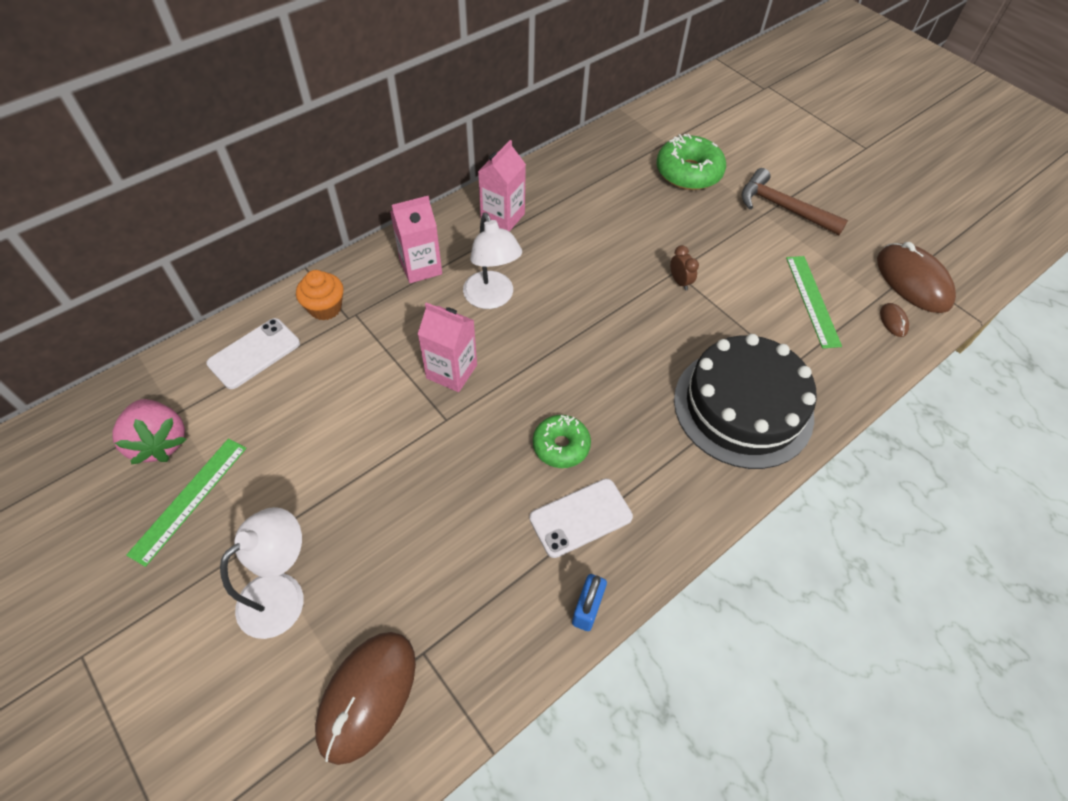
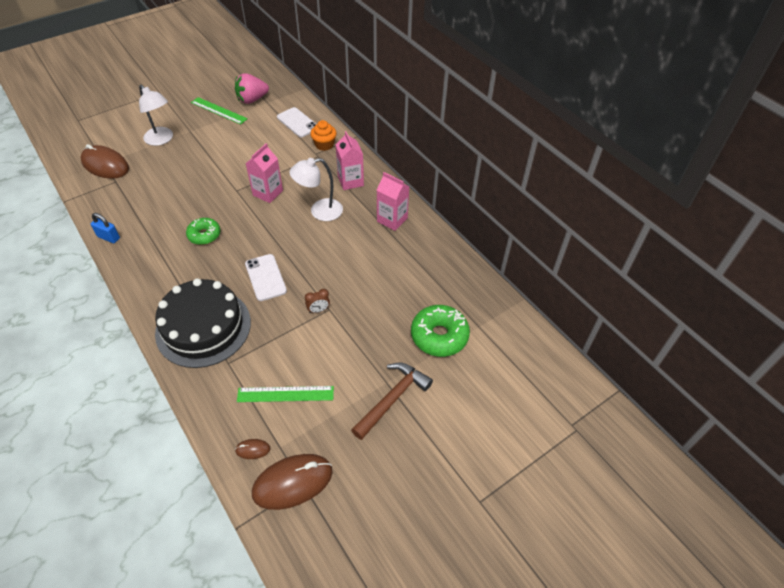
camera: 95 degrees right, 5 degrees down
(580, 517) = (158, 239): white phone -> white phone (265, 277)

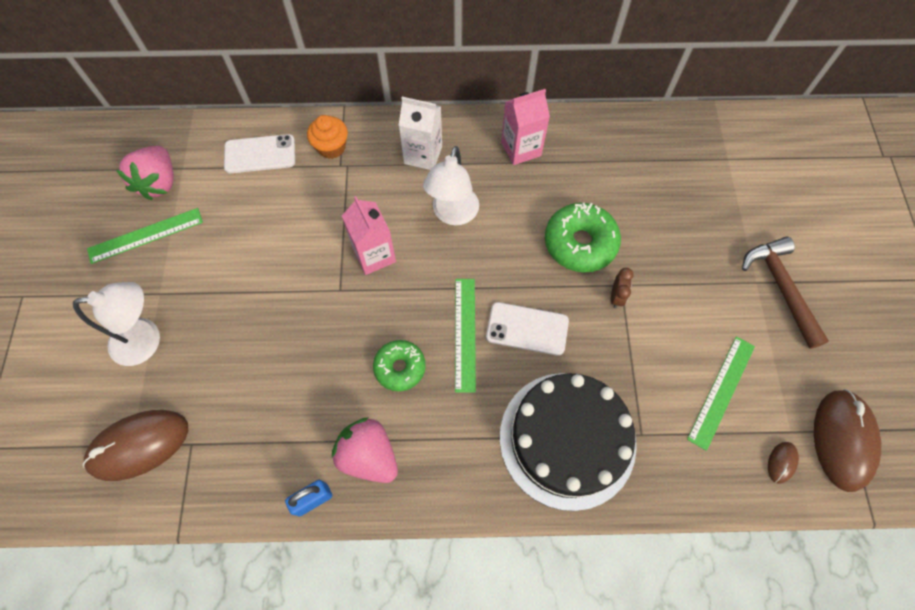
camera: 55 degrees left, 15 degrees up
(145, 247) = (368, 455): none -> pink strawberry
(243, 252) = (465, 333): none -> green ruler
(350, 181) = (423, 155): pink carton -> white carton
(439, 336) = (721, 200): green donut -> green donut (580, 243)

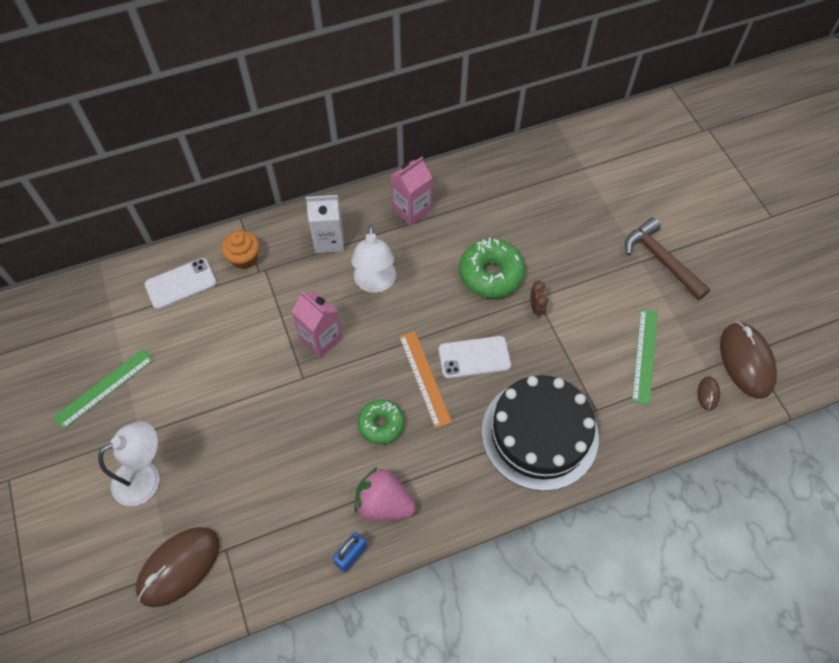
camera: 20 degrees left, 5 degrees down
(159, 183) = (96, 338): pink strawberry -> none
(465, 333) = (424, 378): green ruler -> orange ruler

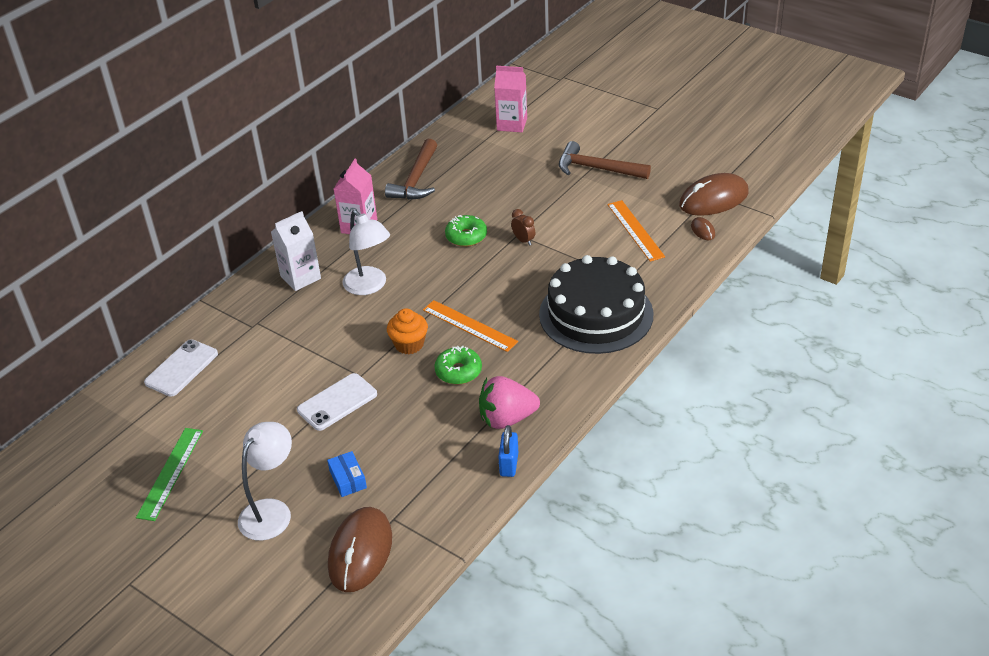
camera: 30 degrees left, 20 degrees down
(220, 483) = (348, 479): none -> blue box
(244, 258) = (229, 324): orange cupcake -> orange cupcake (409, 344)
(321, 339) = (353, 343): pink carton -> pink carton (512, 124)
(474, 357) = (499, 293): white phone -> white phone (337, 402)
(491, 274) = (466, 236): green donut -> green donut, size x0.64
(493, 183) = (416, 179): none -> brown hammer
(644, 355) = (635, 230): green ruler -> orange ruler
(746, 361) = (713, 199): brown mouse -> brown mouse turned 75 degrees counterclockwise

